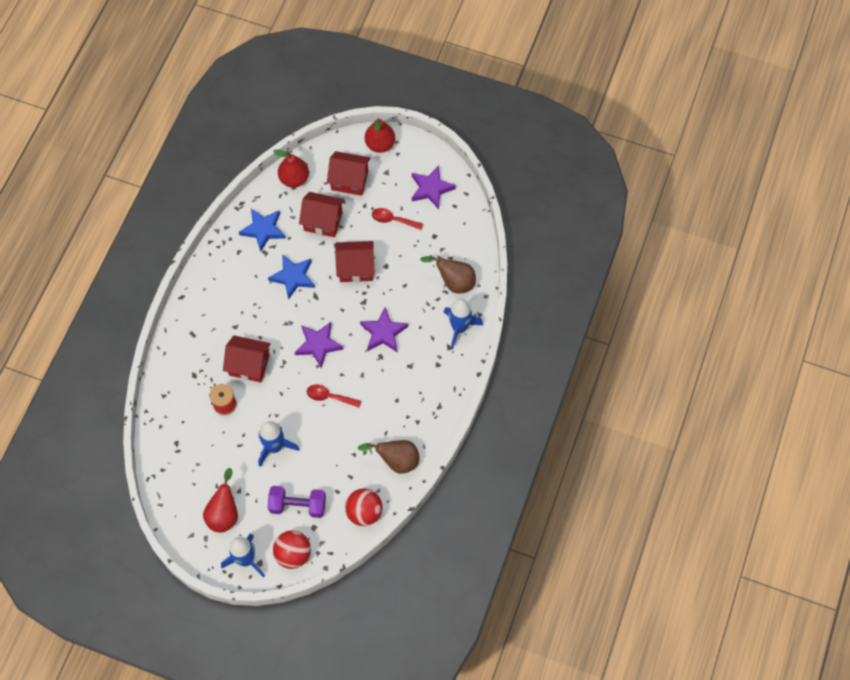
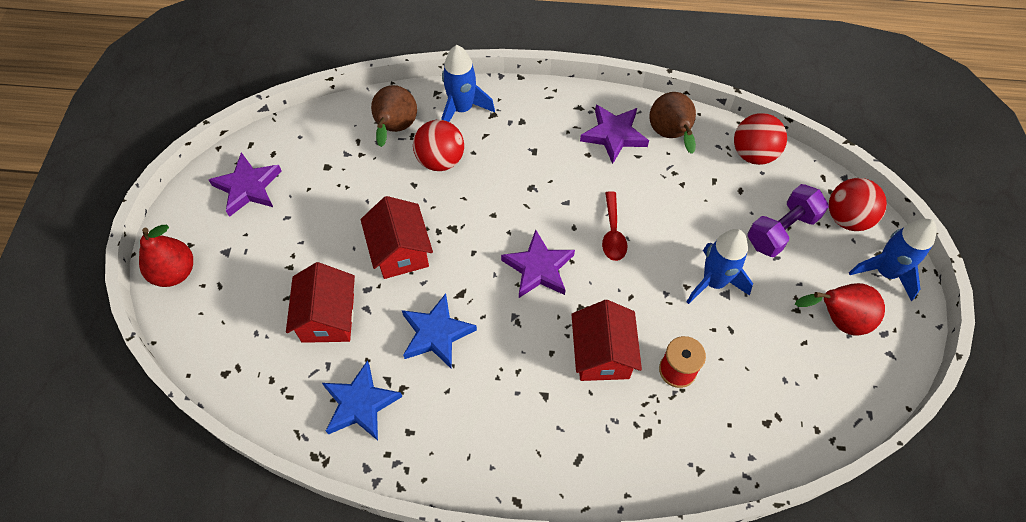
camera: 105 degrees left, 5 degrees down
(294, 179) = (254, 383): red pear -> none
(298, 505) = (781, 230): purple dumbbell -> purple dumbbell turned 60 degrees clockwise
(349, 180) = (247, 299): red house -> none
(383, 332) = (494, 192): purple star -> purple star (614, 135)
(393, 220) = (309, 223): red spoon -> none
(419, 305) = (440, 160): none -> red ball

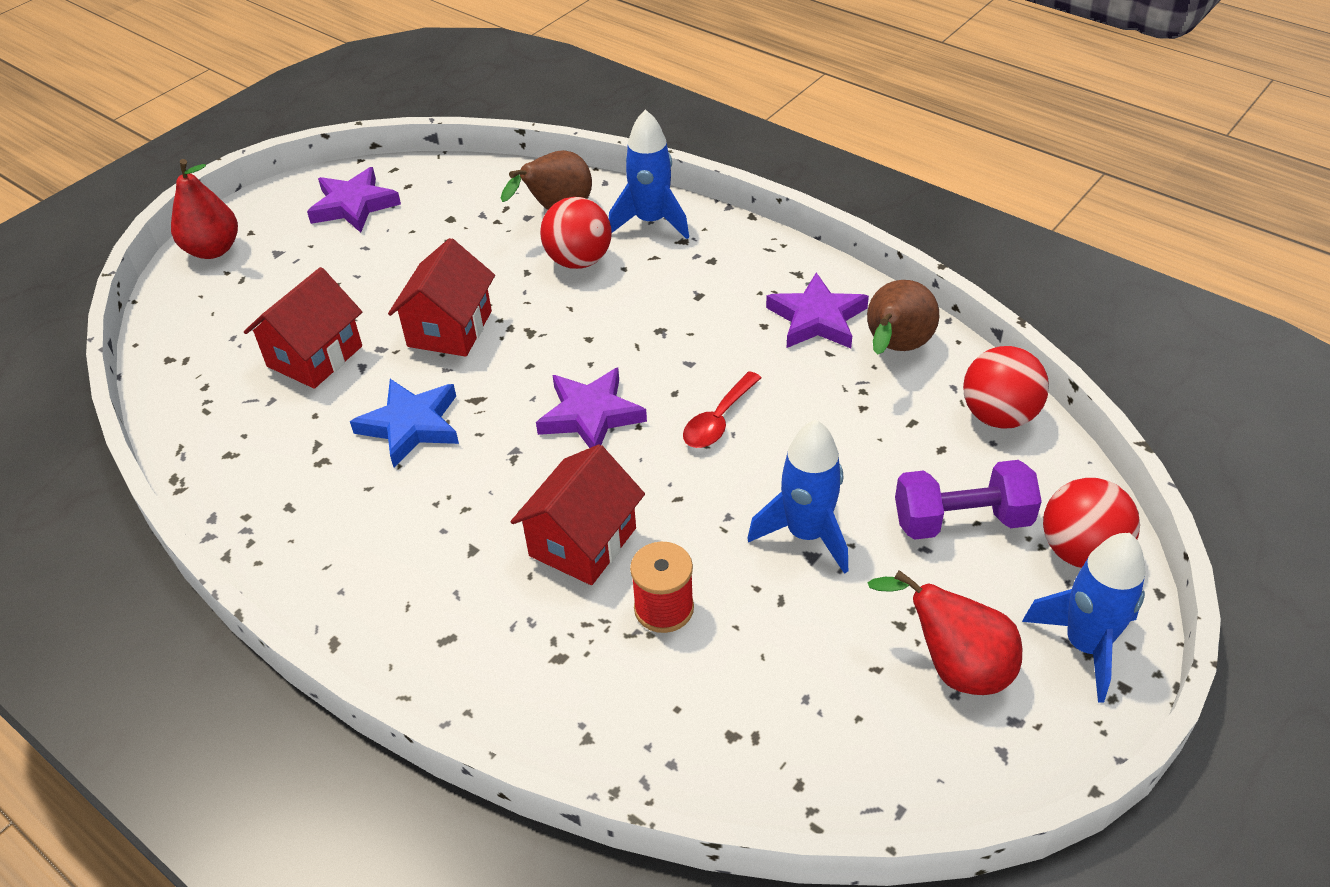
camera: 35 degrees right, 15 degrees down
(360, 404) = (266, 453): blue star -> none

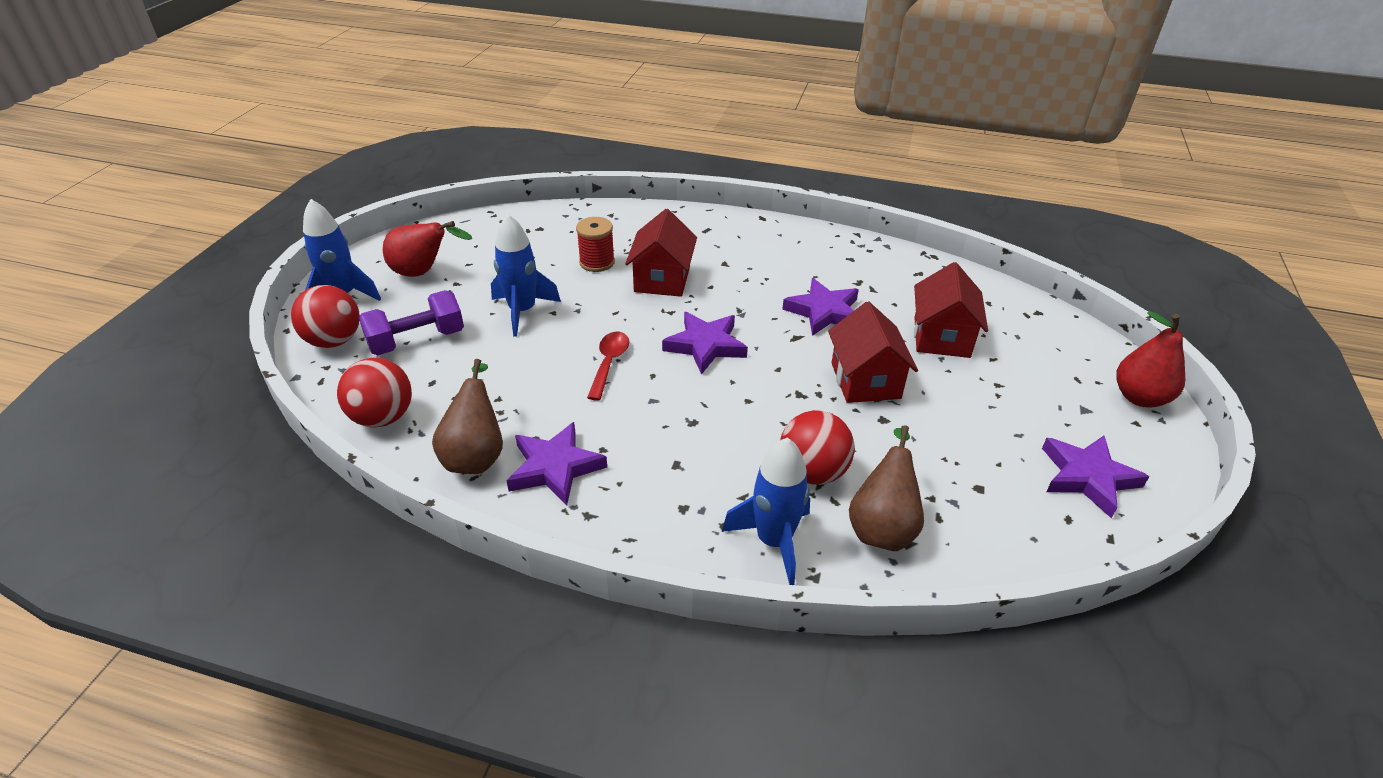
camera: 155 degrees right, 5 degrees down
(411, 425) = (824, 312): blue star -> purple star

